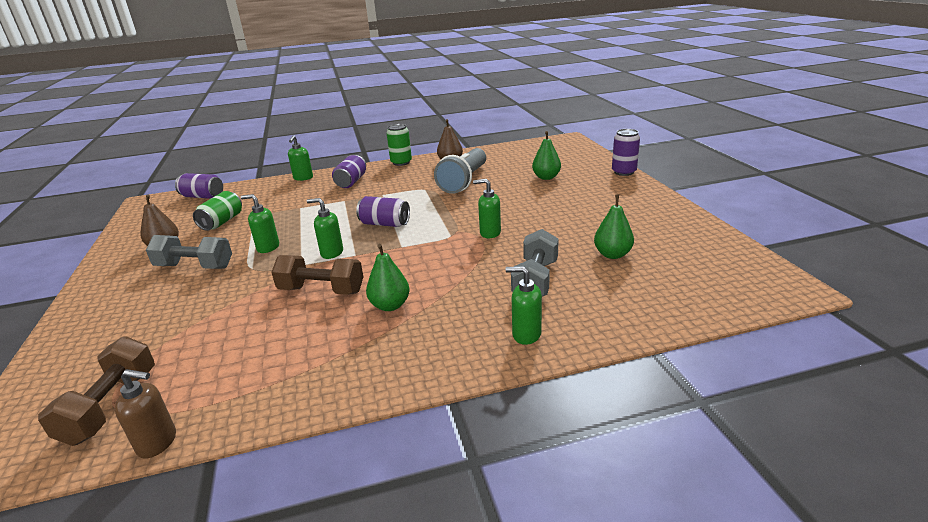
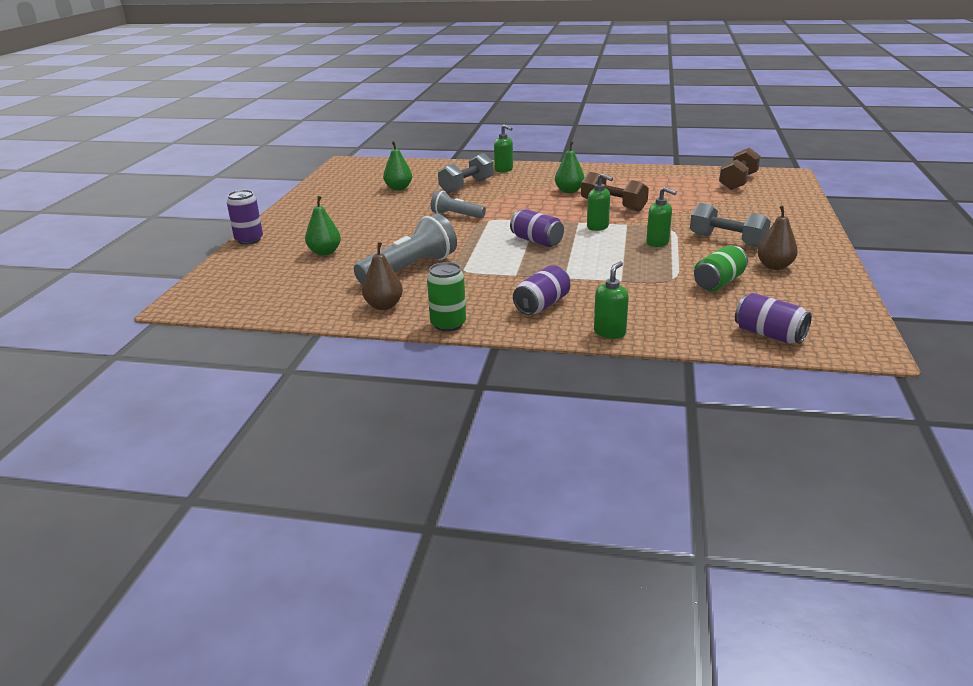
camera: 155 degrees left, 0 degrees up
(158, 443) = (703, 169): brown soap dispenser -> none
(490, 233) = (456, 215): green soap dispenser -> grey flashlight

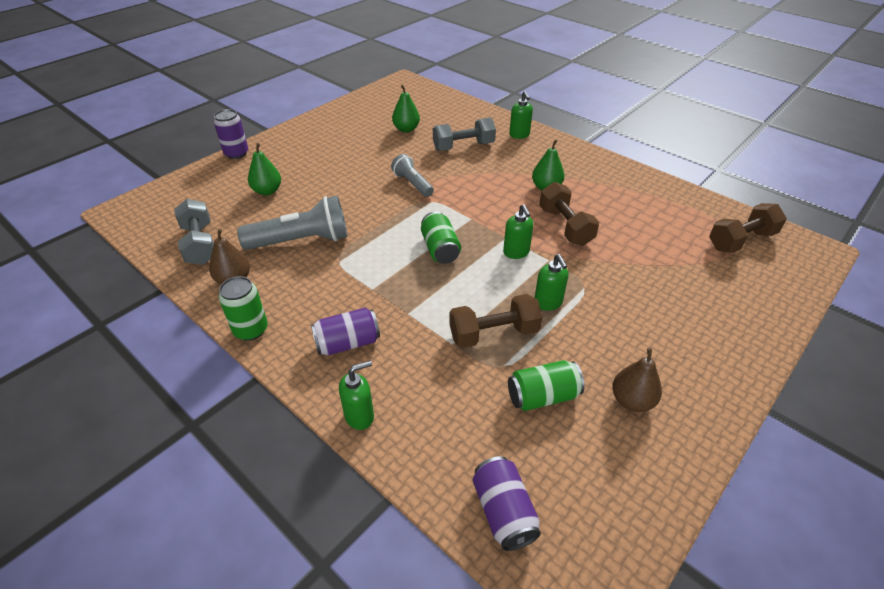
camera: 30 degrees right, 15 degrees up
(537, 241) = (440, 249): purple can -> green can
(643, 267) = (494, 333): none -> brown dumbbell
(727, 240) = (625, 332): grey dumbbell -> grey dumbbell (200, 244)

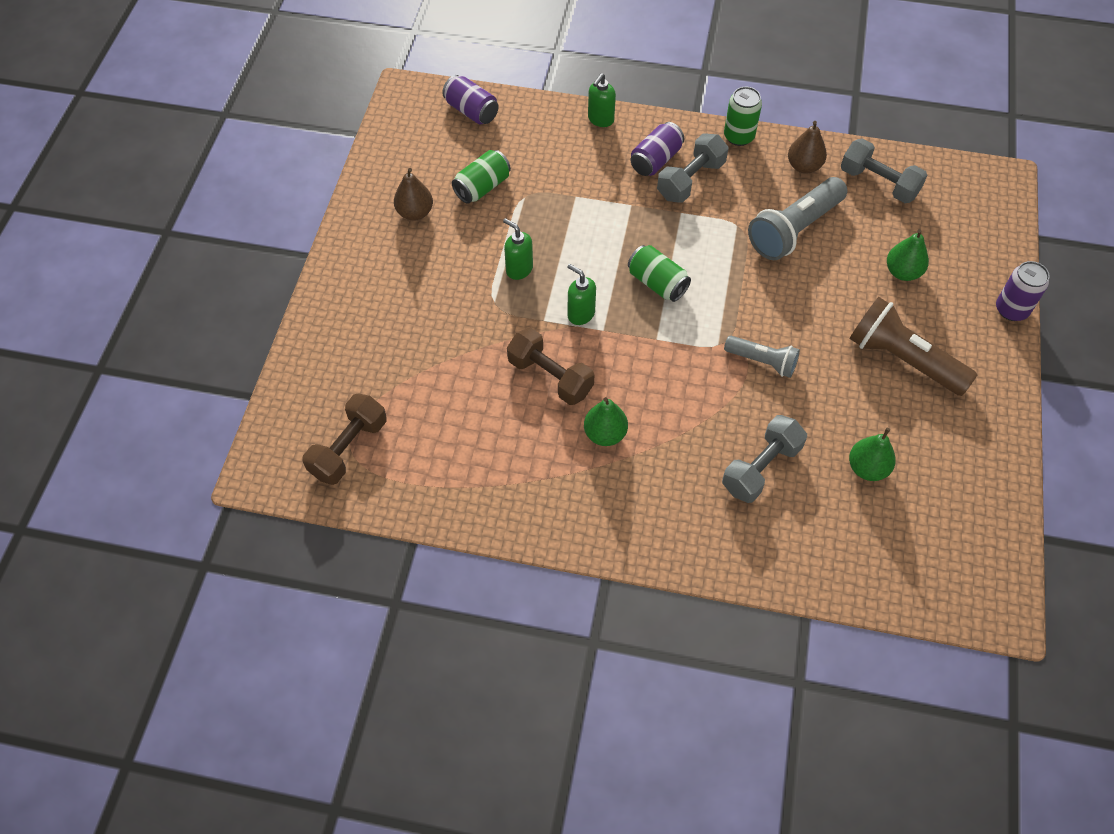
camera: 150 degrees right, 15 degrees up
(329, 157) = (903, 359): none -> brown flashlight
(336, 311) = (690, 180): none -> grey dumbbell
(494, 333) = (548, 219): brown dumbbell -> none
(519, 135) = (706, 538): green soap dispenser -> none

